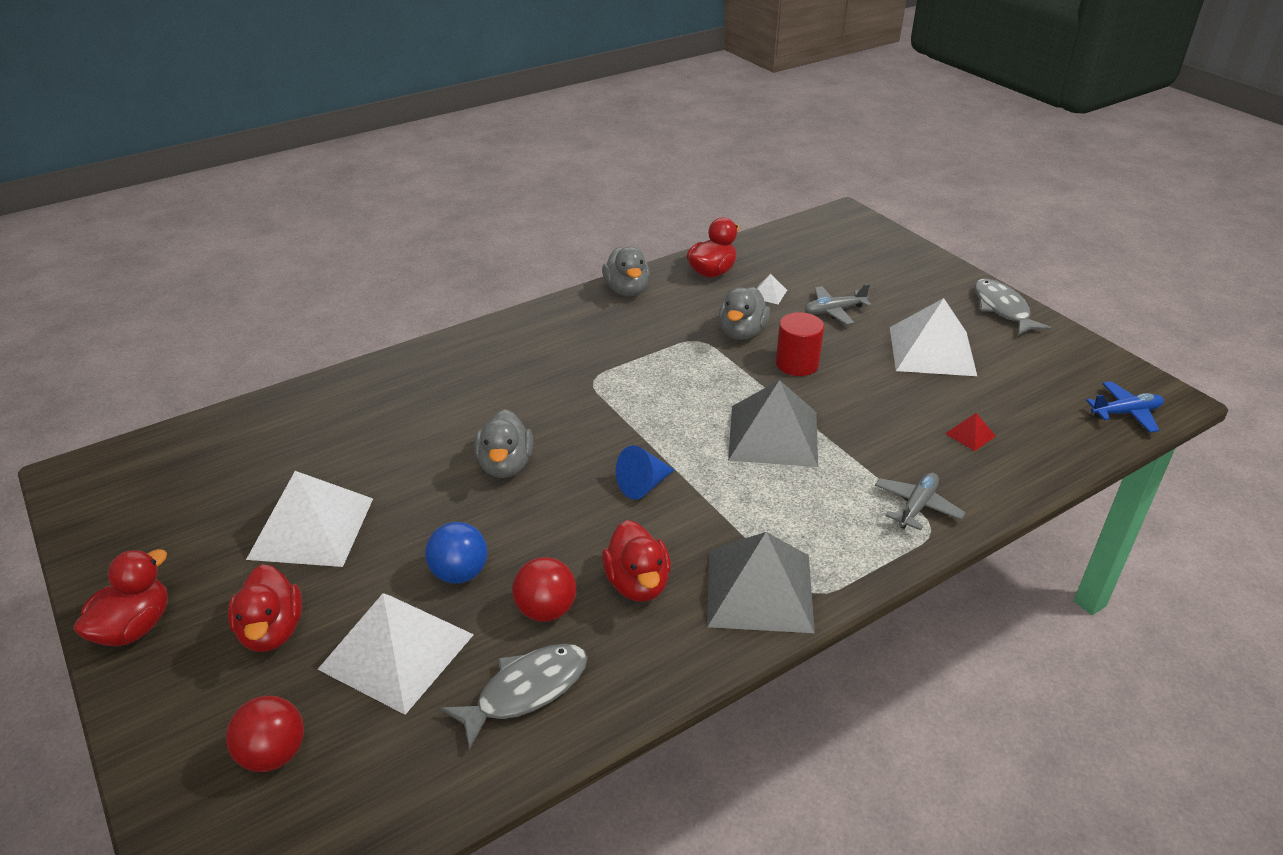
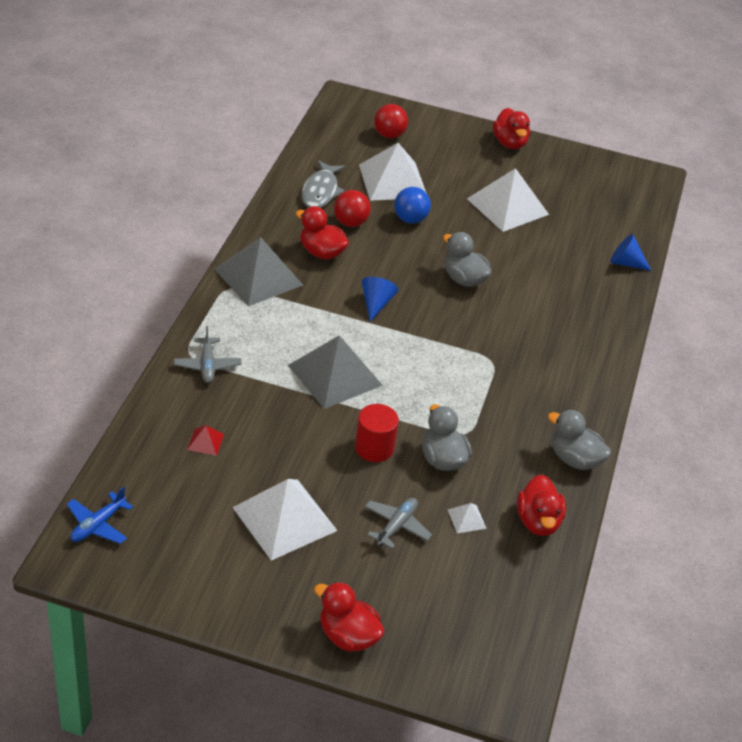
camera: 135 degrees right, 5 degrees up
(272, 631) = (454, 165): red duck -> red duck (347, 636)
(307, 401) = (625, 263): none -> blue cone
(1002, 309) = (257, 614): grey fish -> none

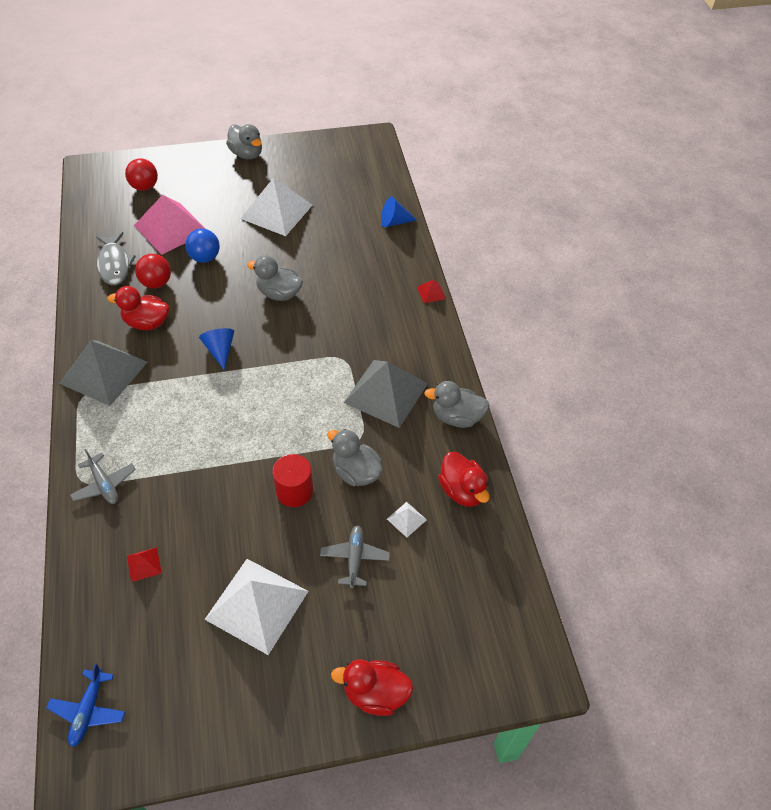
camera: 25 degrees left, 10 degrees up
(334, 375) = (222, 437): grey pyramid -> grey pyramid (386, 393)
(392, 181) = (171, 228): white pyramid -> pink pyramid
(509, 143) = (247, 154): red duck -> grey duck
(622, 341) = (431, 292): none -> red pyramid

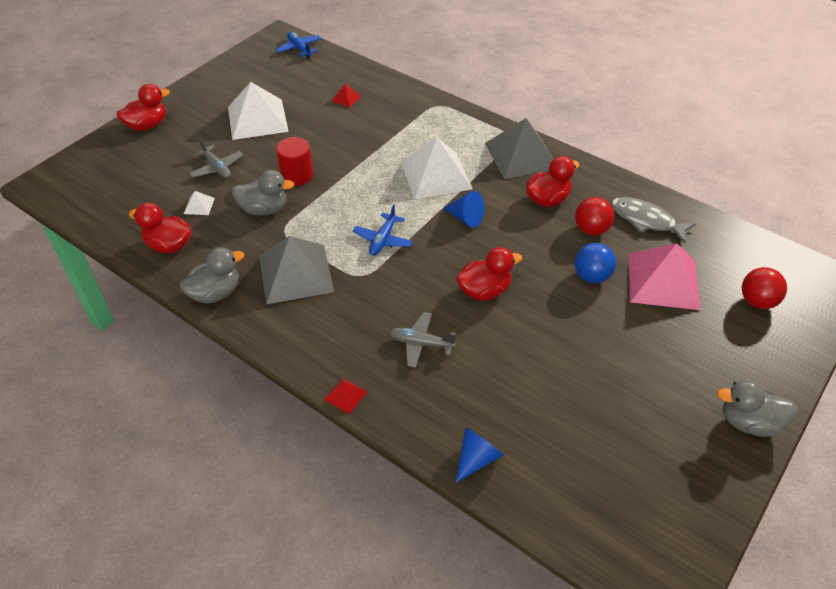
camera: 140 degrees right, 5 degrees down
(104, 484) = (422, 111): grey plane -> grey plane (421, 343)
(276, 211) = (607, 372): white pyramid -> white pyramid (435, 175)
(279, 293) = (484, 291): grey duck -> red duck
(297, 375) = (383, 240): none -> blue plane

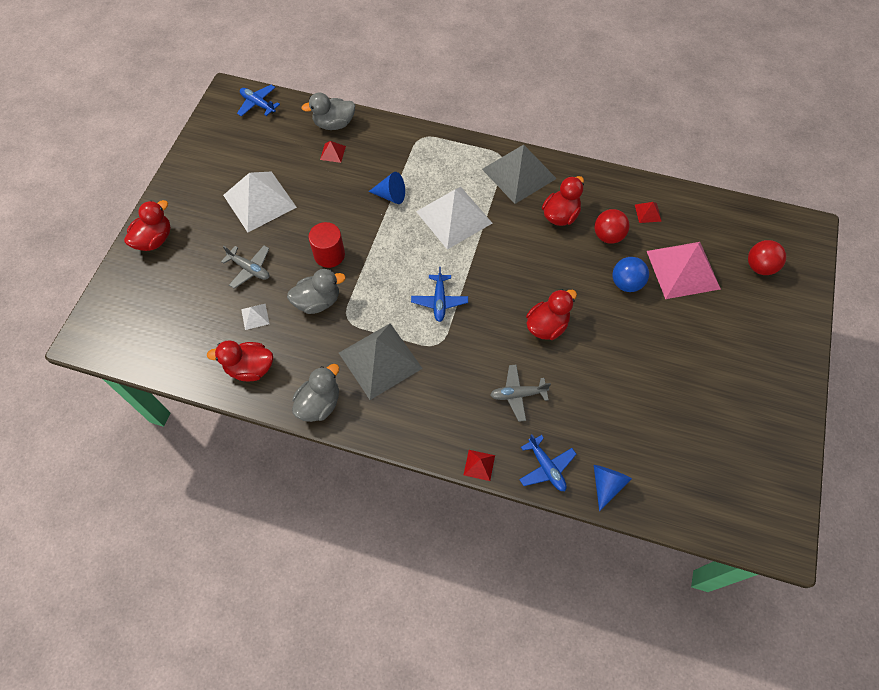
camera: 20 degrees left, 15 degrees up
(417, 420) = (546, 467): none -> blue plane
(465, 218) = (500, 256): blue cone -> blue cone (391, 195)
(646, 220) = (648, 213): grey fish -> red pyramid
(749, 422) = (789, 380): grey duck -> grey duck (334, 124)

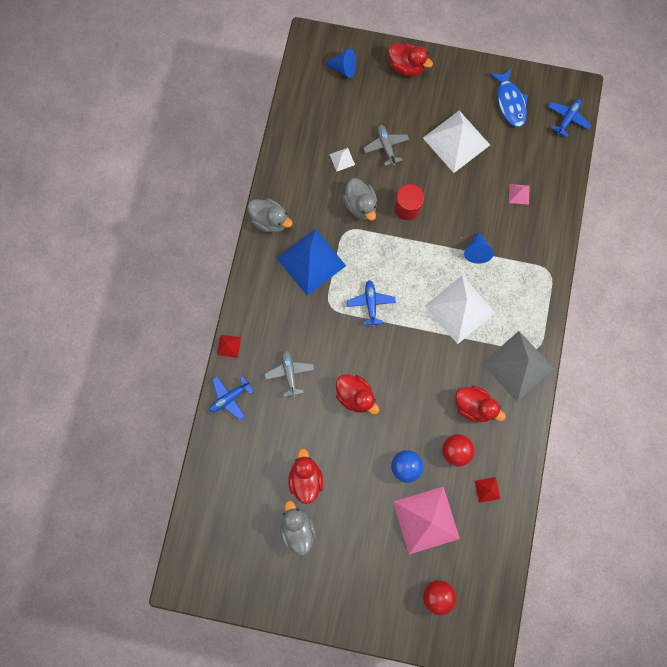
camera: 85 degrees right, 15 degrees up
(227, 149) = (510, 103): none -> blue fish
(249, 269) = (386, 146): grey plane -> grey plane turned 135 degrees clockwise
(250, 368) = (296, 164): red duck -> red duck (306, 478)
(332, 152) = (519, 194): red pyramid -> pink pyramid
(334, 124) = (553, 190): grey duck -> grey duck (298, 528)
(380, 360) = (311, 261): grey pyramid -> blue pyramid
(439, 301) = (371, 304): blue plane -> blue plane turned 90 degrees clockwise
(606, 484) = (219, 445): blue cone -> blue cone (343, 68)

